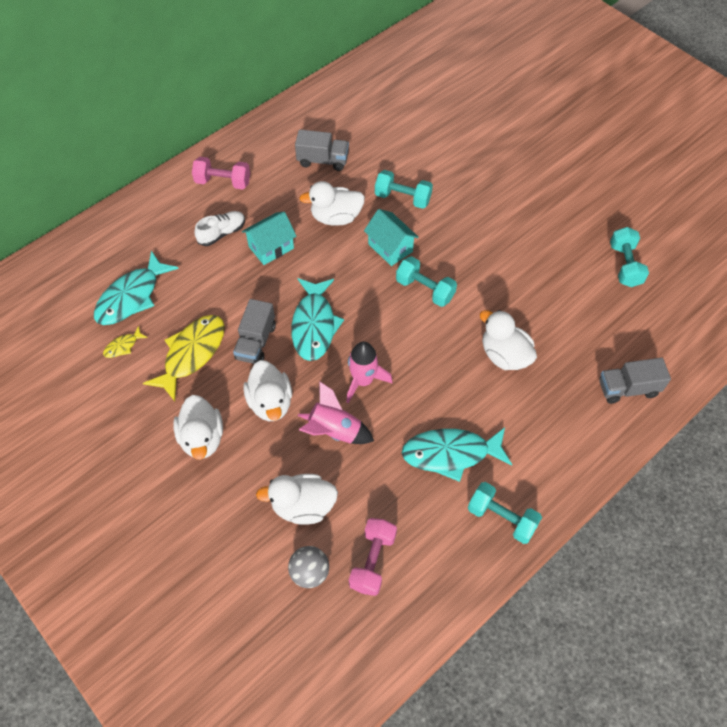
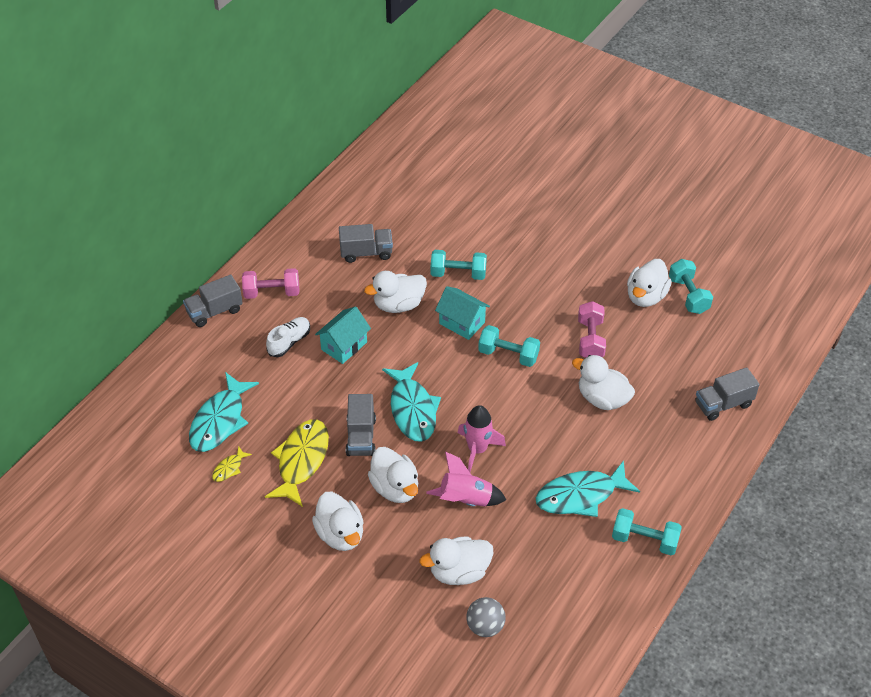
camera: 15 degrees left, 10 degrees down
(165, 190) = (214, 311): none -> grey truck
(372, 561) = (540, 603): pink dumbbell -> pink dumbbell (590, 339)
(580, 258) = (645, 296): none -> white duck

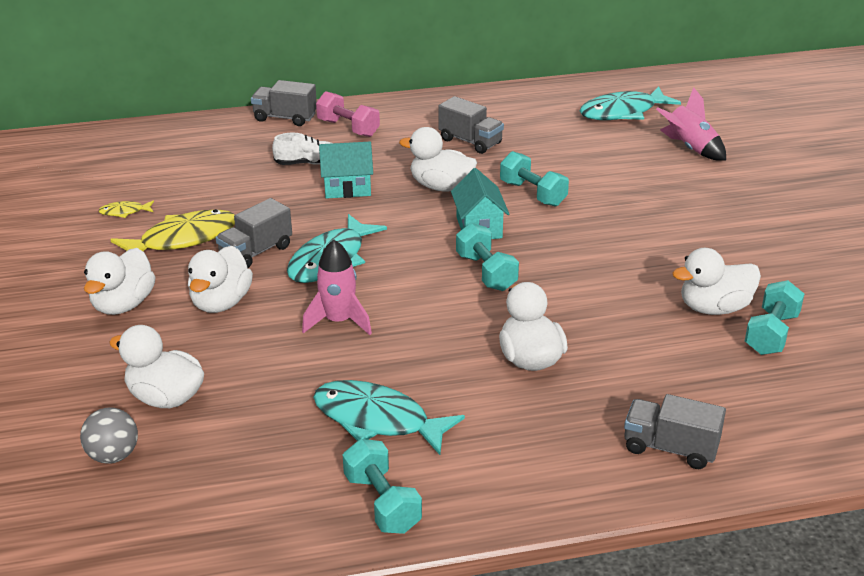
camera: 45 degrees right, 15 degrees down
(220, 420) = (171, 180): turquoise fish -> turquoise fish (622, 112)
(465, 500) = (264, 350): pink rocket -> pink rocket (690, 148)
(590, 339) = (593, 307): pink dumbbell -> none

